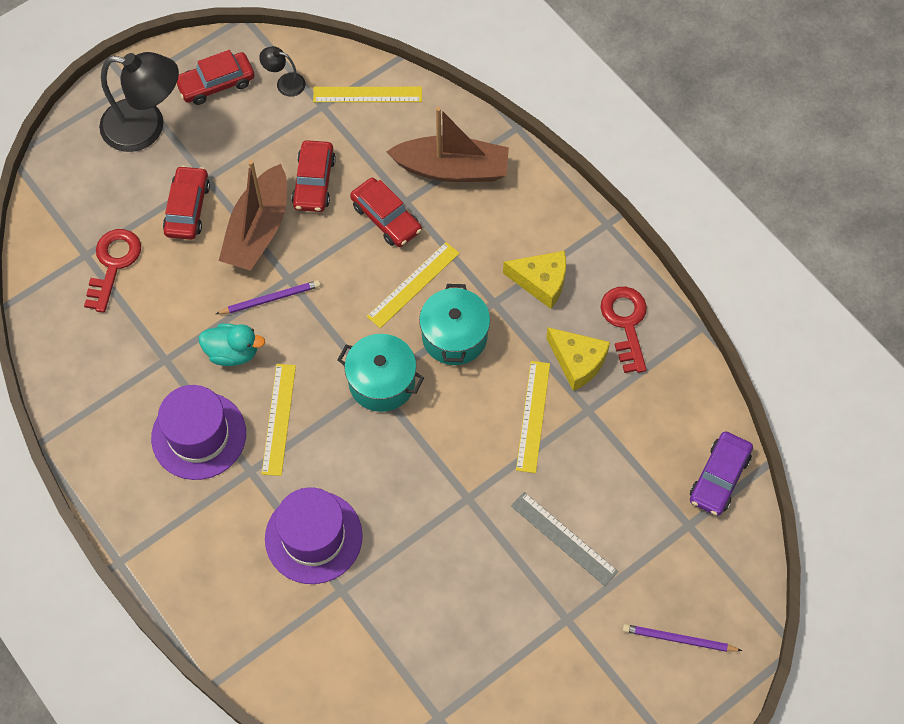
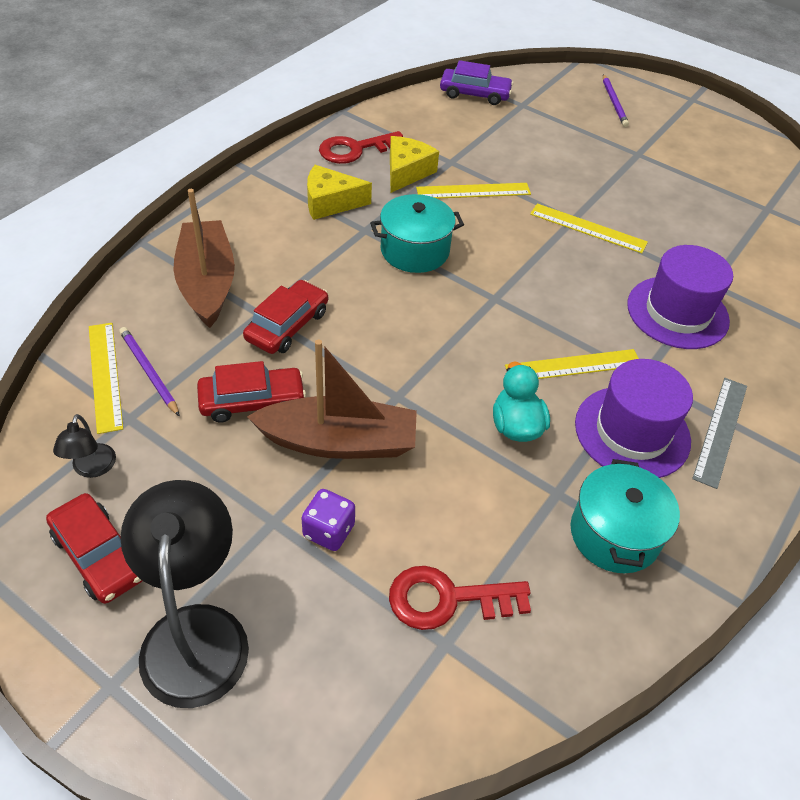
camera: 110 degrees left, 15 degrees down
(187, 208) = (328, 531): red car -> purple dice
(270, 299) = (431, 406): purple pencil -> purple pencil (149, 372)
(382, 382) = (490, 293): turquoise pot -> turquoise pot (614, 534)
(413, 284) = (366, 289): yellow ruler -> yellow ruler (588, 228)
(541, 282) = (330, 202): yellow cheese -> yellow cheese turned 90 degrees counterclockwise
(564, 538) = (574, 162): grey ruler -> grey ruler (720, 430)

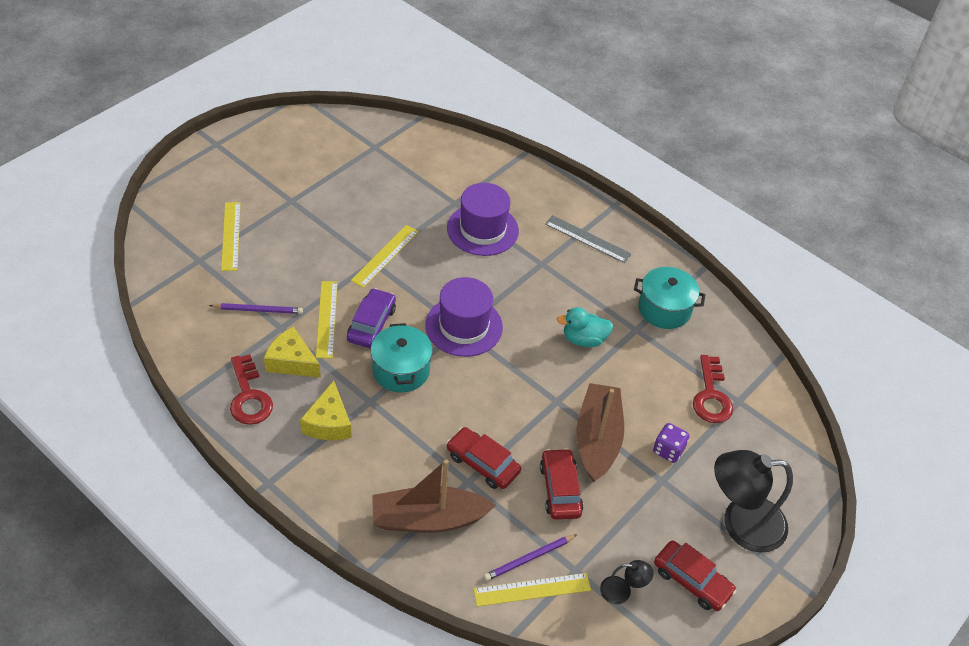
camera: 85 degrees left, 0 degrees up
(99, 555) = (692, 580): red car -> red car turned 75 degrees clockwise
(474, 94) = (172, 292): purple car -> purple car (371, 324)
(573, 366) = (531, 298): yellow ruler -> yellow ruler (231, 236)
(614, 102) = (210, 196): purple pencil -> purple pencil (258, 310)
(632, 432) = (589, 281): purple hat -> purple hat (464, 326)

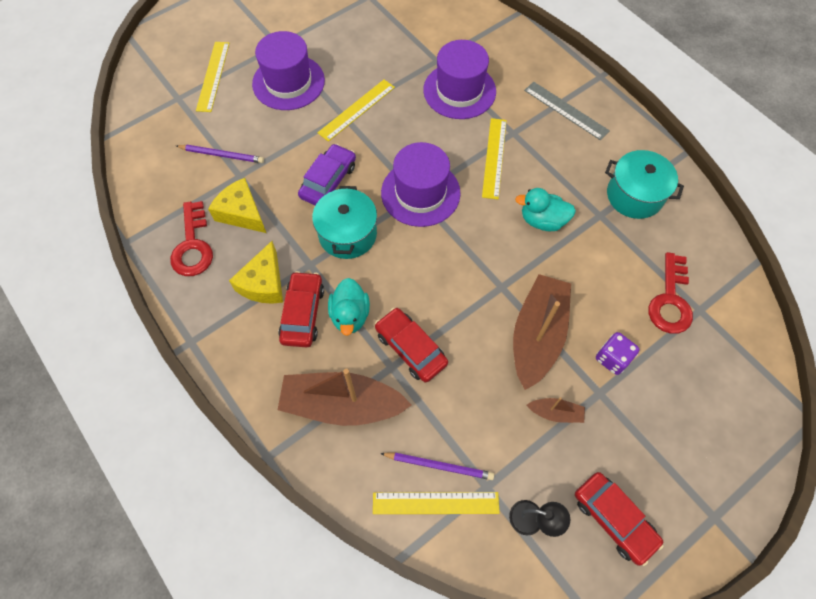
camera: 15 degrees right, 15 degrees up
(310, 235) = (288, 82): none -> purple hat
(327, 319) = (286, 171): yellow ruler -> yellow ruler (494, 158)
(419, 441) = (350, 315): none -> turquoise duck
(529, 559) = (439, 465): purple pencil -> purple pencil turned 150 degrees counterclockwise
(560, 489) = (487, 389): red car -> red car (302, 313)
(625, 502) = (555, 413): none -> brown boat
(741, 524) = (680, 457): black lamp -> none

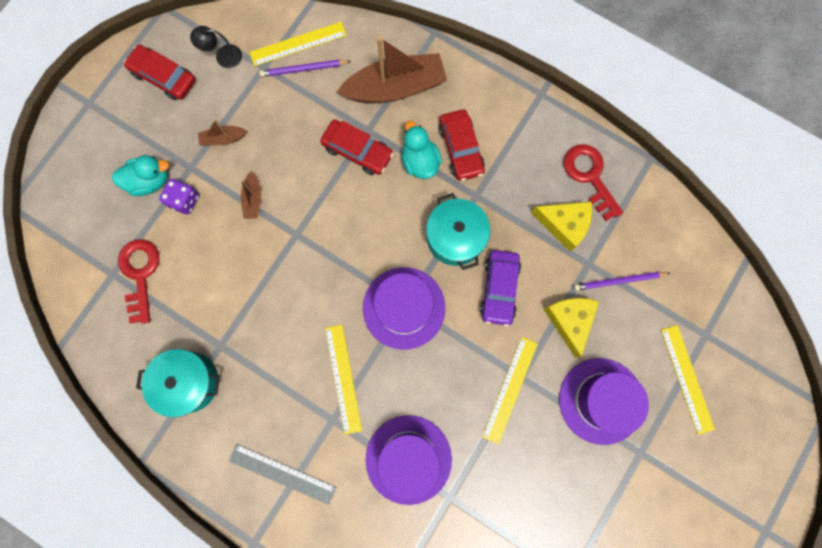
camera: 160 degrees right, 15 degrees up
(264, 283) = (507, 164): yellow cheese -> yellow cheese (569, 321)
(537, 335) = (253, 199): brown boat -> brown boat, size x0.45
(542, 220) = (275, 318): turquoise duck -> turquoise duck (150, 181)

